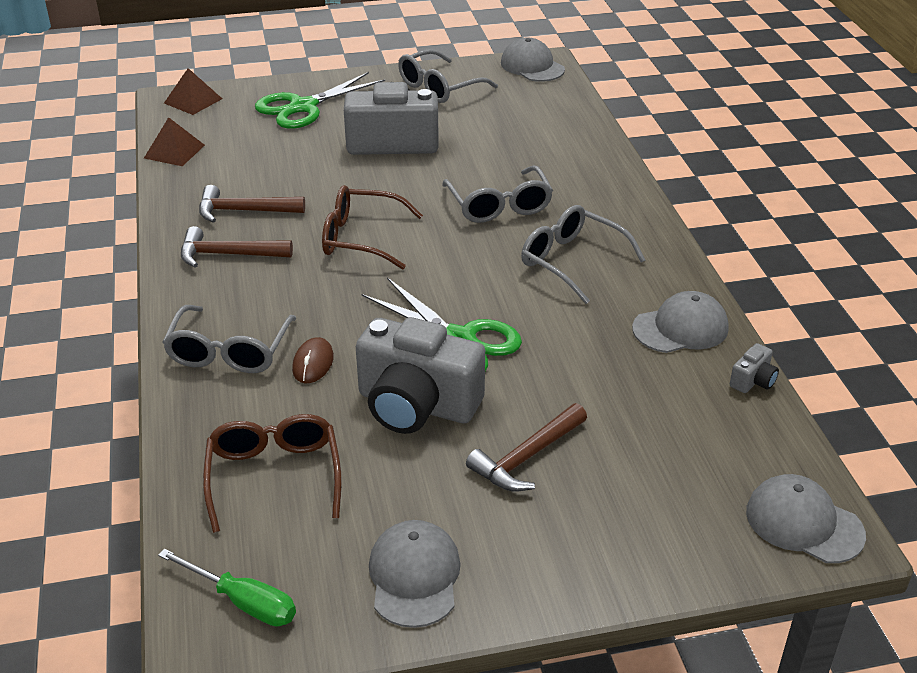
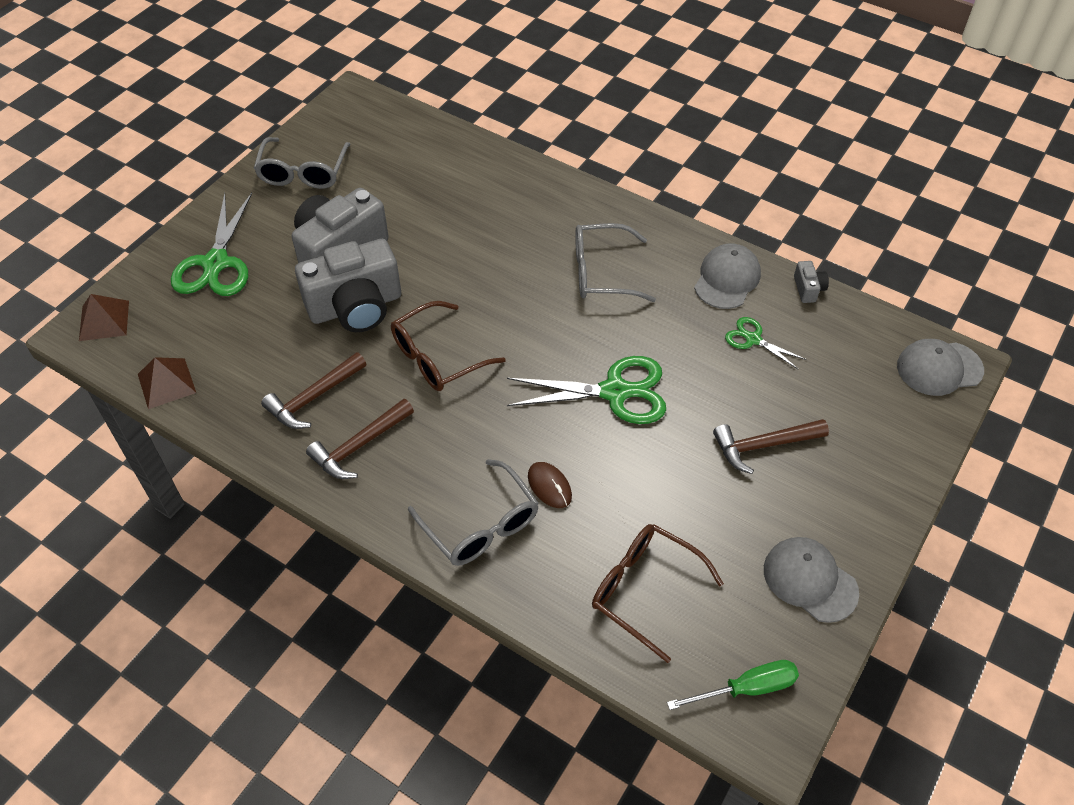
camera: 45 degrees left, 15 degrees up
(416, 405) = (655, 462): grey camera -> grey camera (356, 306)
(499, 206) = (495, 258): grey glasses -> none
(527, 458) = (763, 446): brown hammer -> brown hammer turned 75 degrees clockwise
(532, 66) = (348, 106): grey cap -> none
(638, 382) = (753, 339): none -> green scissors

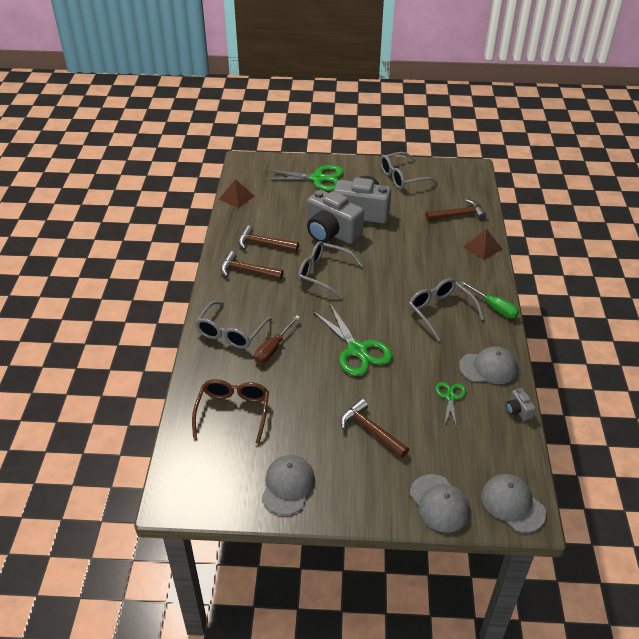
camera: 60 degrees right, 10 degrees down
(104, 320) = (256, 164): brown pyramid -> brown pyramid (482, 247)
(216, 263) = (317, 178): green scissors -> green scissors turned 150 degrees counterclockwise
(433, 160) = (458, 215): none -> brown hammer
(437, 357) = (323, 273): brown glasses -> grey glasses
(549, 486) = (273, 348): brown mouse -> brown screwdriver
(746, 688) = (197, 479): green screwdriver -> green screwdriver (494, 307)
(808, 289) = (518, 410): grey camera -> grey camera turned 105 degrees clockwise
(909, 434) = (439, 503): none -> grey cap

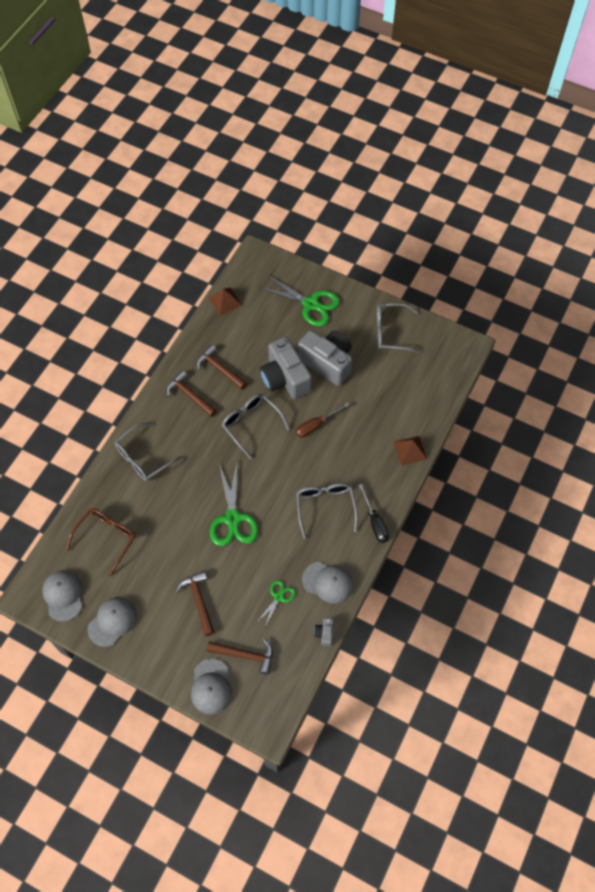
camera: 25 degrees right, 20 degrees up
(273, 348) = (168, 488): brown screwdriver -> brown screwdriver (316, 425)
(458, 215) = (413, 401): brown hammer -> brown hammer (245, 655)
(494, 307) = (375, 522): green screwdriver -> black screwdriver
(512, 504) = (264, 712): grey cap -> grey cap (63, 595)

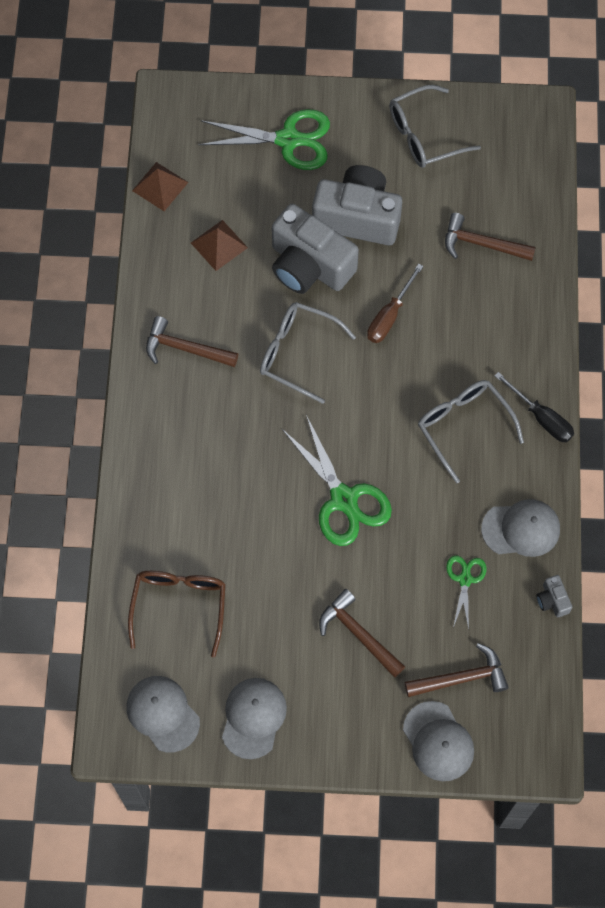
camera: 25 degrees left, 5 degrees up
(143, 458) = (168, 469): grey glasses -> none
(219, 369) = (207, 291): brown hammer -> brown hammer (481, 244)
(410, 450) = (537, 296): brown pyramid -> brown pyramid (219, 245)

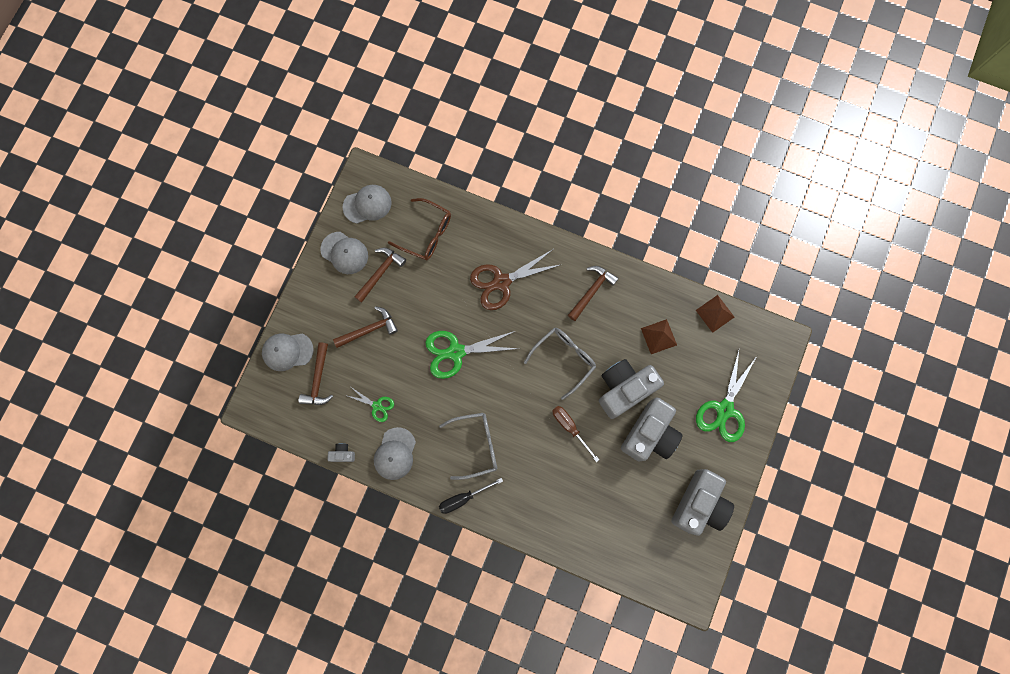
camera: 110 degrees right, 10 degrees up
(216, 473) = (501, 282): none -> brown scissors
(424, 135) = (699, 504): grey glasses -> grey camera
(481, 244) = (601, 510): brown hammer -> brown hammer (380, 272)

